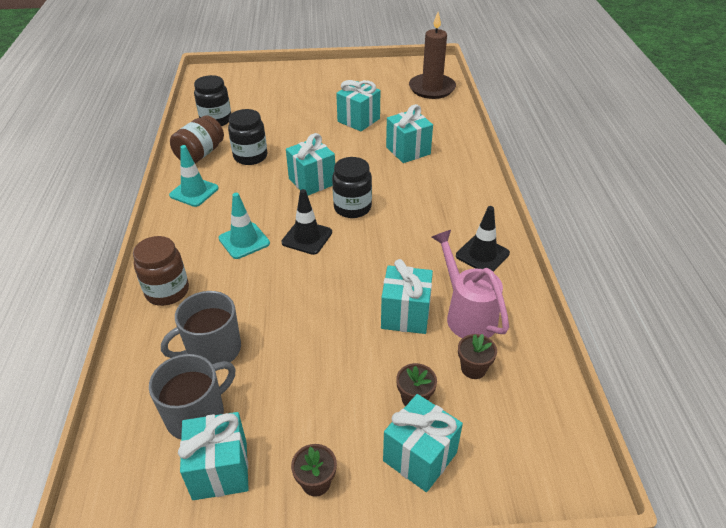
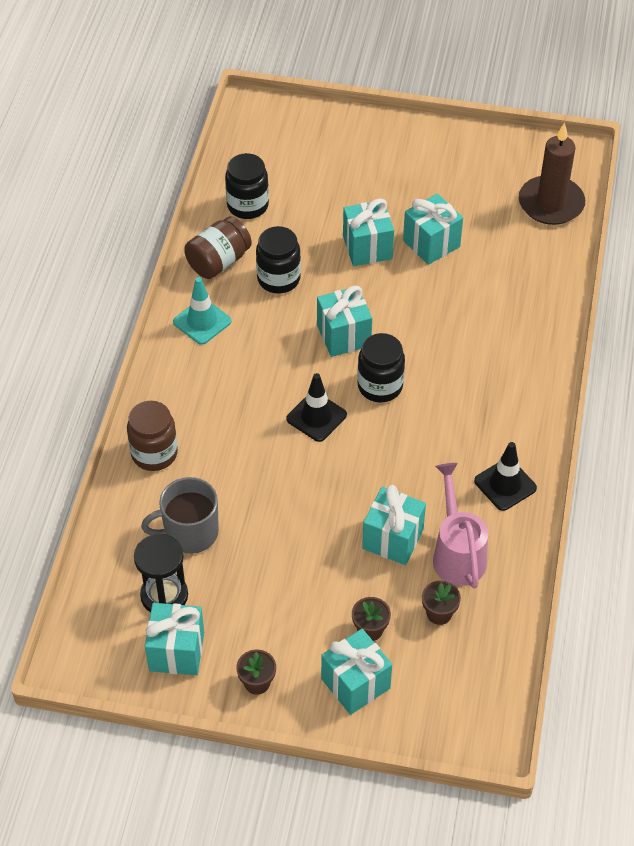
camera: 15 degrees right, 10 degrees up
(197, 415) = (164, 595): grey mug -> black hourglass
(244, 241) = (246, 406): turquoise traffic cone -> none
(408, 150) = (477, 311): turquoise gift -> turquoise gift (367, 248)

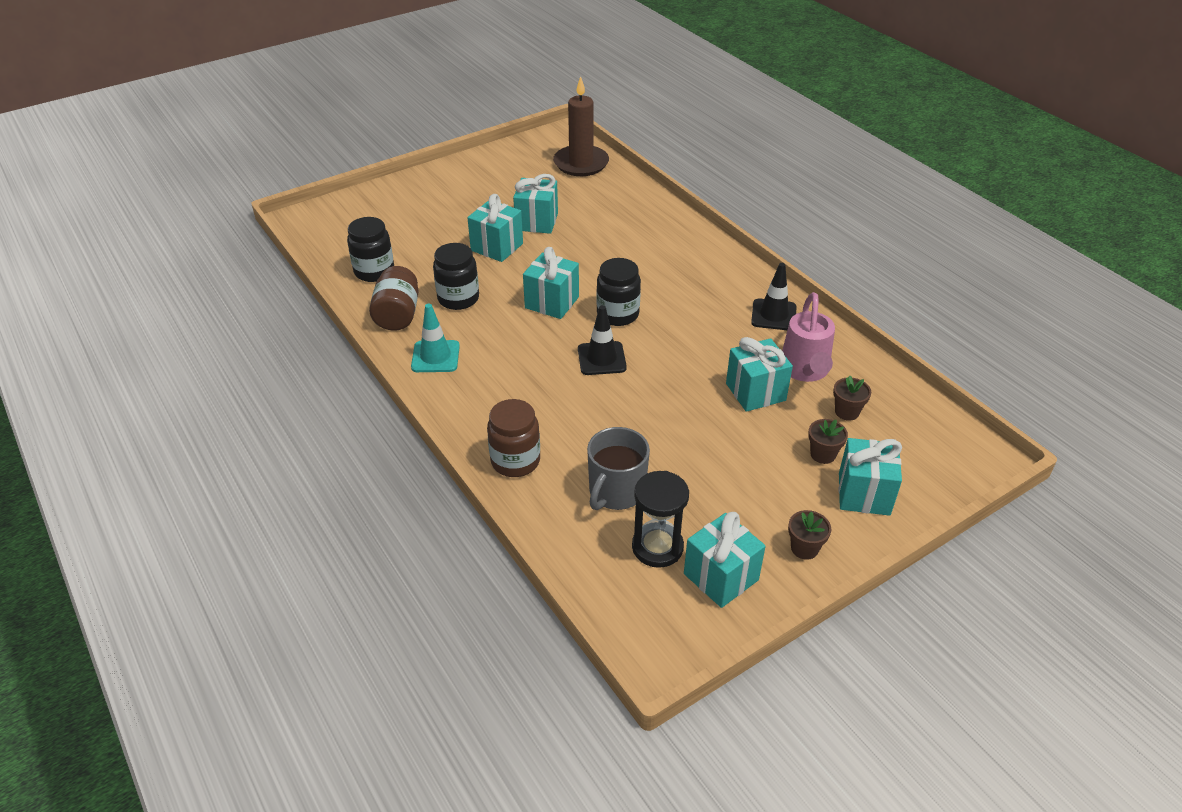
camera: 45 degrees left, 10 degrees down
(457, 553) = (805, 371): pink watering can -> pink watering can turned 120 degrees counterclockwise

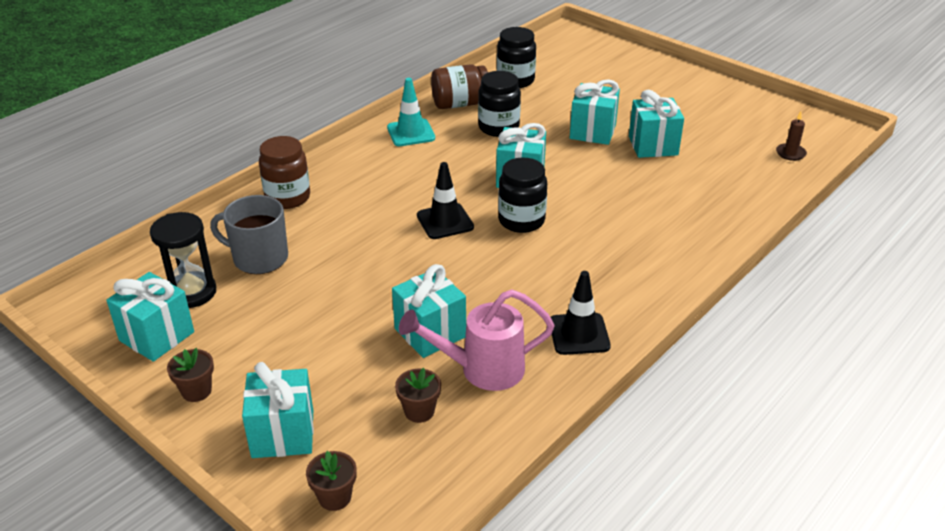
camera: 75 degrees right, 5 degrees down
(581, 163) = (790, 153): brown candle -> brown candle, size x0.44
(823, 454) = (340, 395): brown flower pot -> brown flower pot (335, 497)

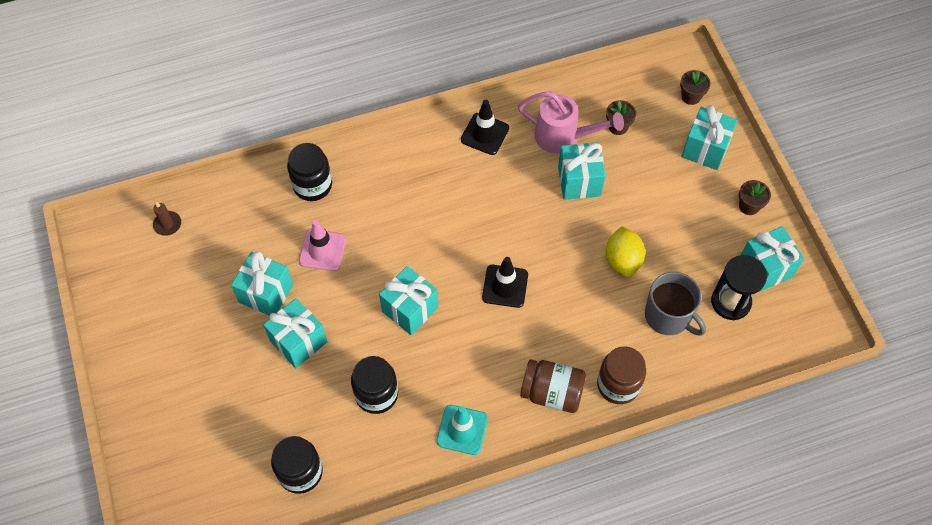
camera: 150 degrees left, 25 degrees up
(334, 283) = (622, 260): none -> yellow lemon
(460, 104) = (385, 457): brown jar -> brown jar (552, 392)
(521, 220) = (446, 257): black jar -> black jar (312, 185)
(639, 185) = (322, 250): none -> pink traffic cone

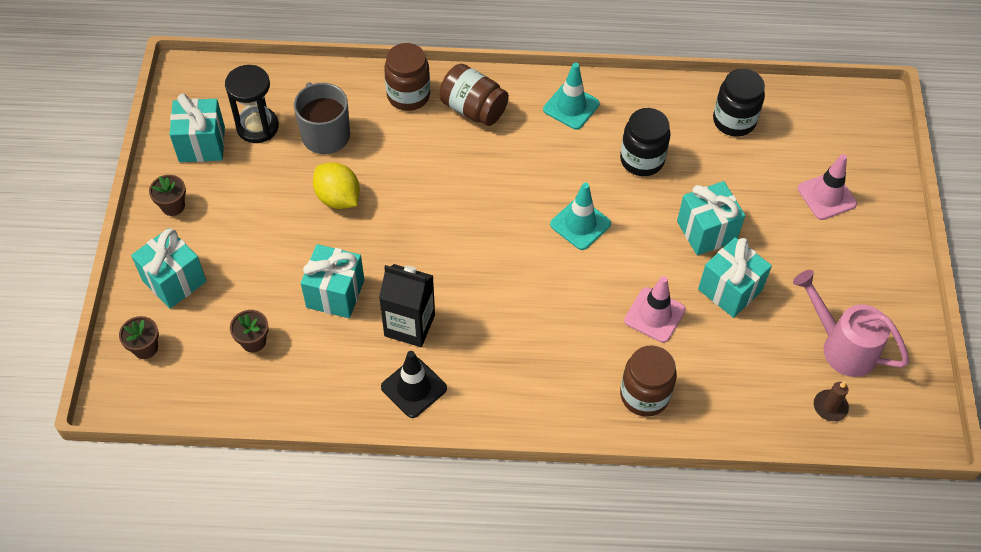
camera: 160 degrees left, 5 degrees down
(196, 417) = (826, 196): none -> pink traffic cone
(312, 185) = (644, 395): black jar -> brown jar
(410, 309) = (580, 224): turquoise gift -> turquoise traffic cone
(505, 286) = (472, 213): black traffic cone -> none
(510, 177) = (409, 325): none -> black carton
(563, 137) = (324, 351): pink watering can -> pink watering can (841, 346)
(622, 260) = (338, 198): yellow lemon -> yellow lemon turned 60 degrees counterclockwise

